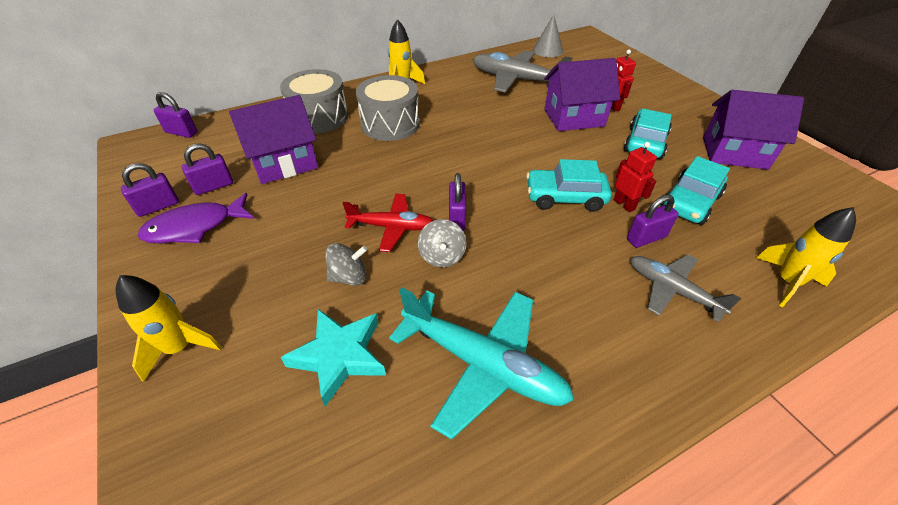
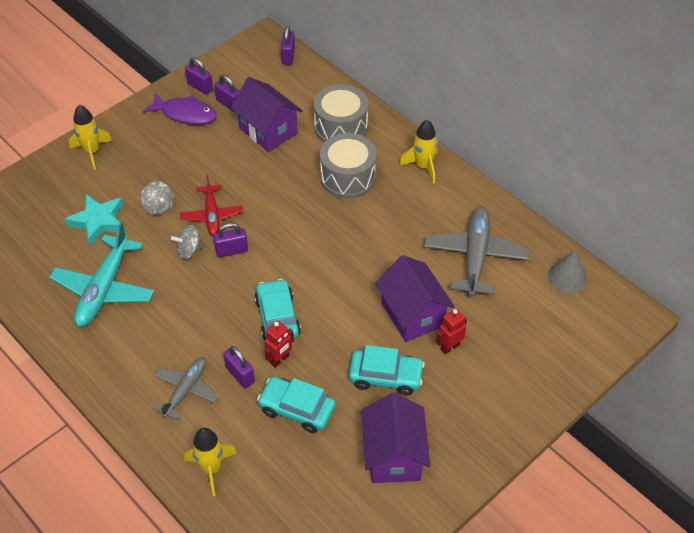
camera: 75 degrees right, 5 degrees up
(195, 227) = (185, 114): purple fish -> purple fish turned 150 degrees clockwise

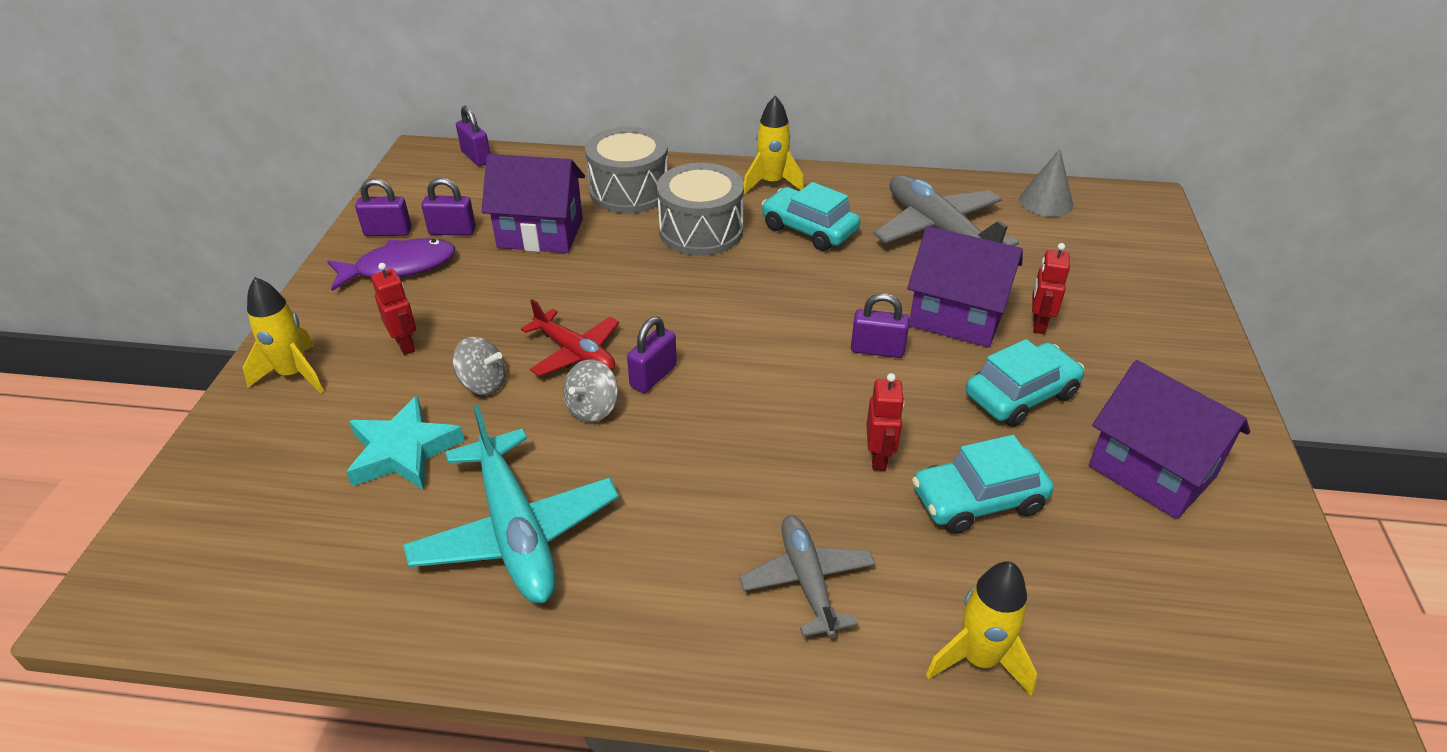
camera: 40 degrees left, 10 degrees down
(148, 164) = (405, 344): none -> red robot
(240, 375) = (854, 510): purple padlock -> purple padlock (877, 350)
(277, 317) = (811, 413): turquoise car -> turquoise car (809, 229)

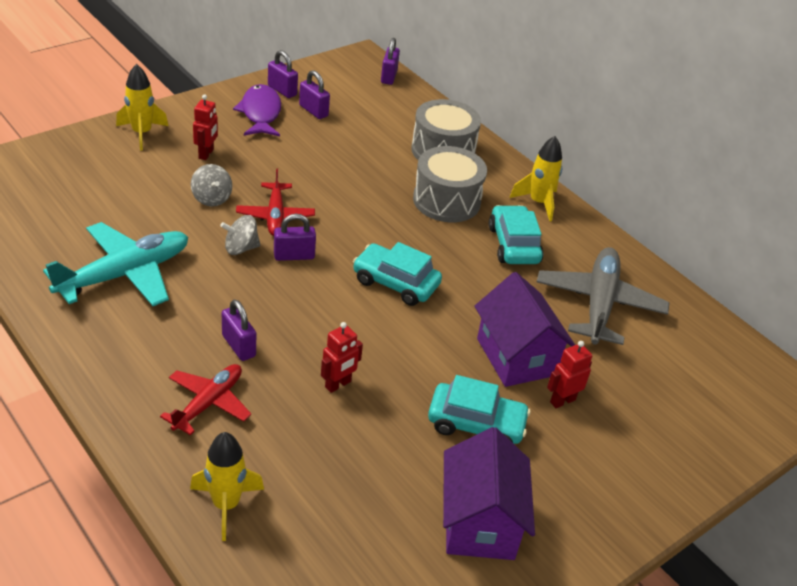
camera: 40 degrees right, 0 degrees up
(400, 267) = (260, 113): purple fish -> purple fish turned 120 degrees counterclockwise
(403, 451) = (134, 203): turquoise star -> none
(515, 532) = (125, 274): turquoise plane -> turquoise plane turned 150 degrees counterclockwise
(540, 233) = (356, 142): purple house -> none
(807, 581) = (208, 403): grey plane -> red plane
(877, 350) = (435, 336): purple padlock -> purple padlock (239, 346)
(978, 500) = (353, 446): turquoise car -> turquoise car (395, 283)
(1046, 202) = (714, 342): grey cone -> none

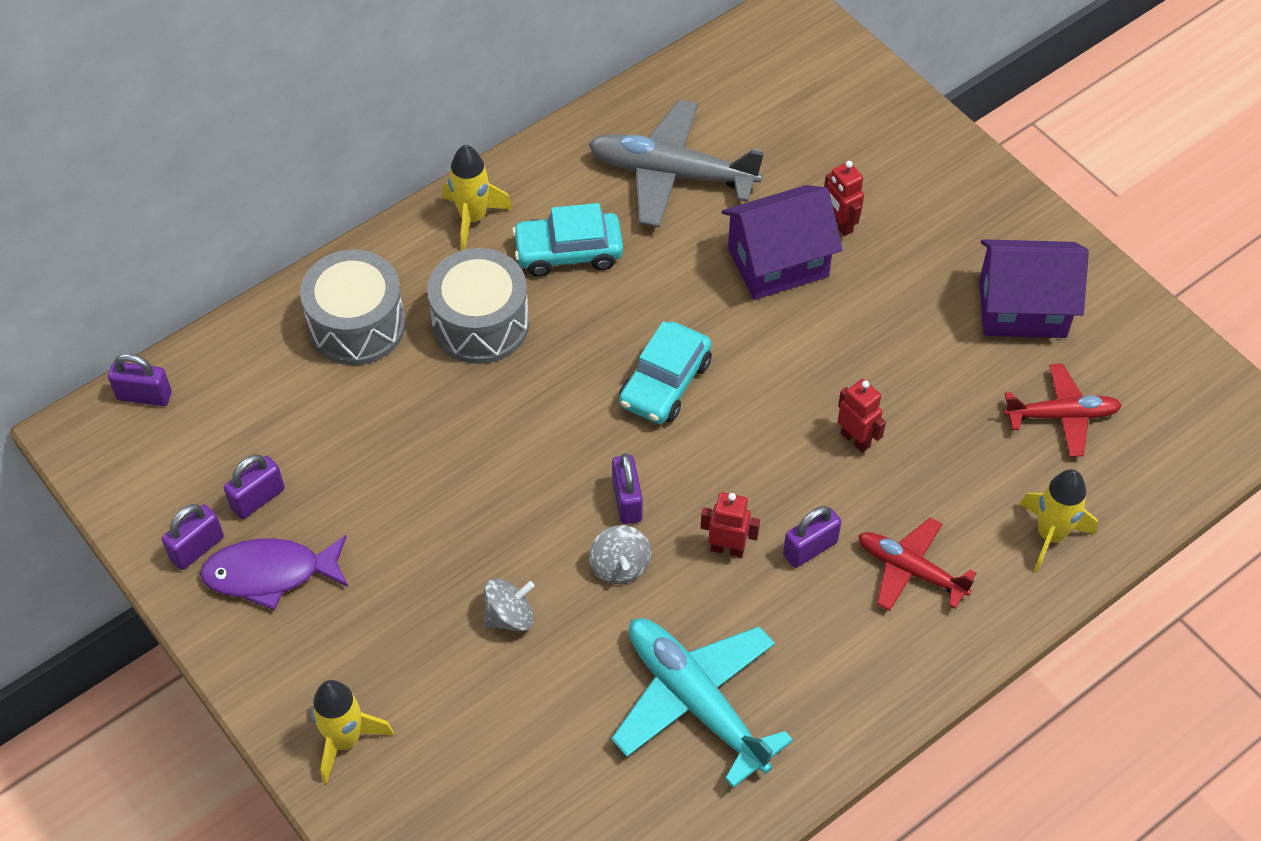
camera: 85 degrees left, 15 degrees up
(206, 154) = (395, 638): red robot -> red robot (727, 548)
(275, 216) = (541, 530): red plane -> red plane (1062, 416)
(476, 424) = (890, 306): turquoise car -> none

